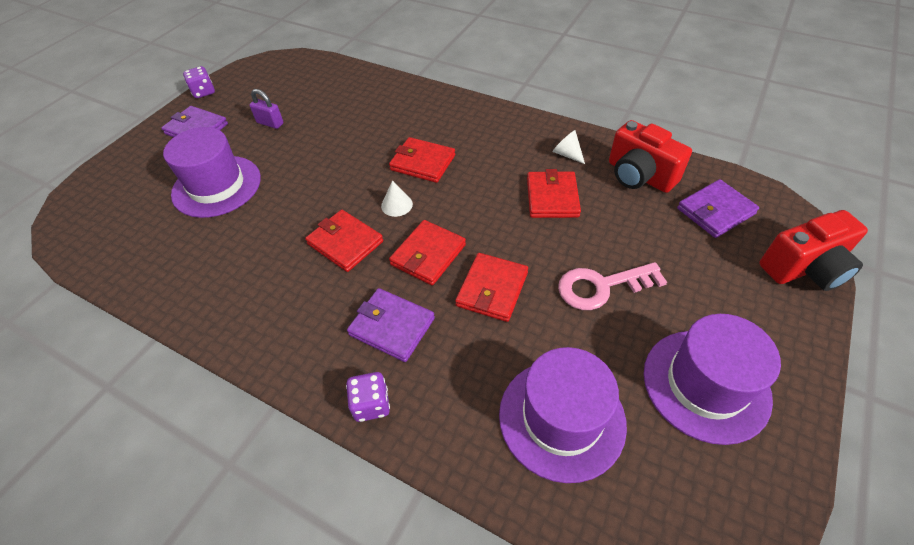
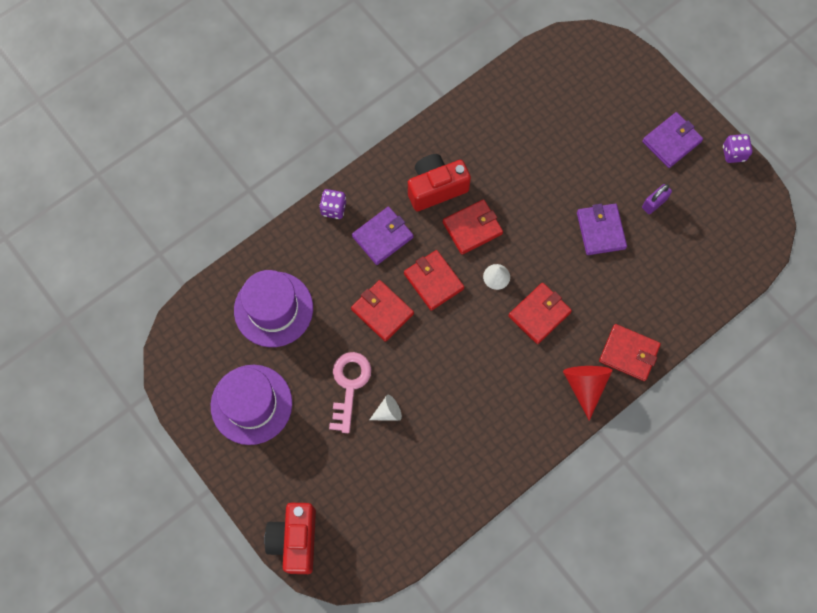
camera: 110 degrees right, 20 degrees up
(217, 186) = (581, 149): purple hat -> none
(476, 117) = (585, 386): none -> red cone
(552, 197) = (450, 398): red wallet -> red wallet (629, 353)
(567, 154) = (496, 439): white cone -> white cone (388, 412)
(639, 176) = (442, 484): red camera -> red camera (436, 188)
(715, 211) = (376, 517): purple wallet -> purple wallet (601, 230)

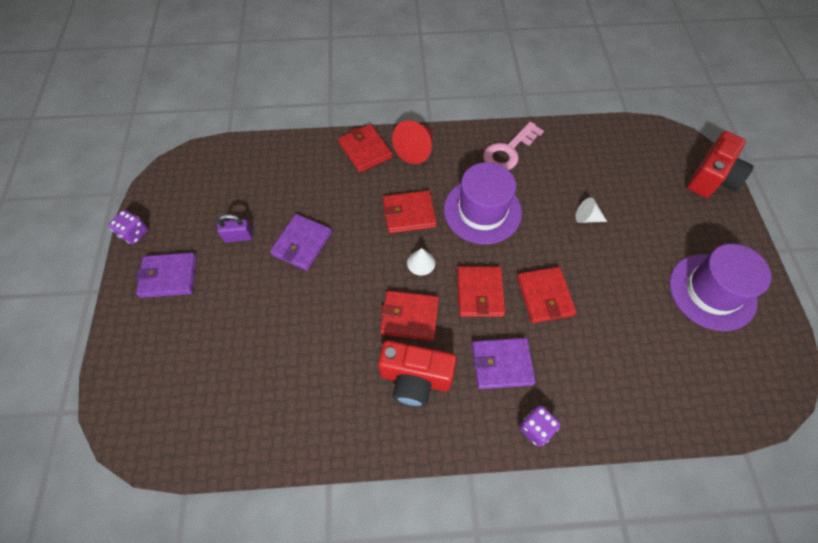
camera: 145 degrees left, 10 degrees down
(273, 309) = (653, 363): purple hat -> purple hat (482, 211)
(349, 386) = (610, 255): pink key -> pink key (509, 151)

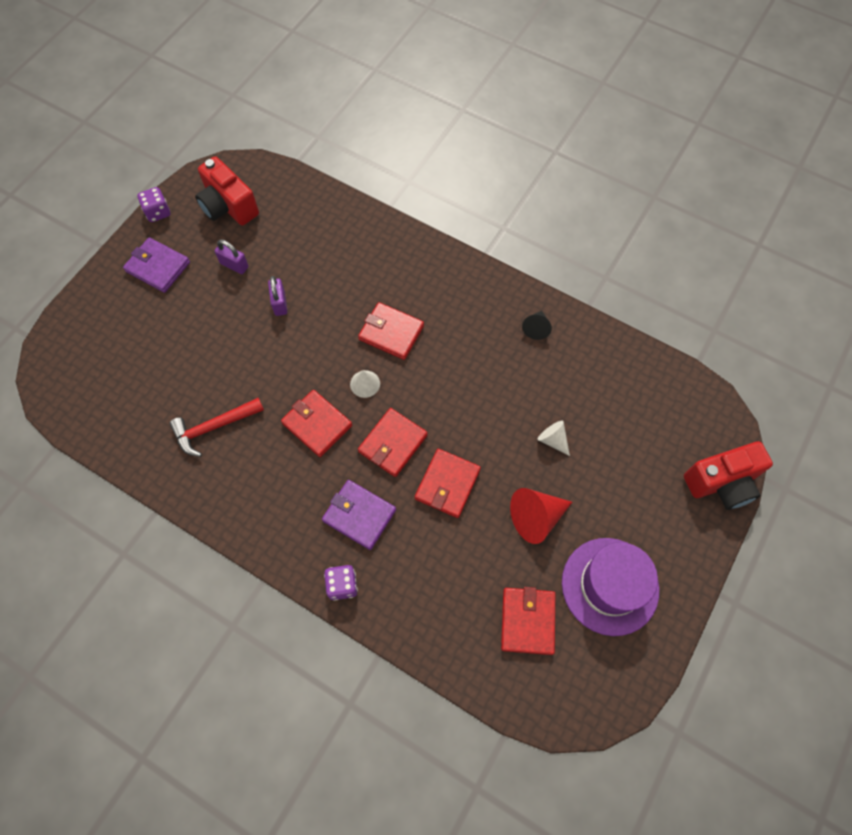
camera: 35 degrees right, 5 degrees up
(302, 244) = (280, 303): purple wallet -> purple padlock
(325, 375) = (214, 427): none -> red hammer
(365, 150) = (401, 247): red wallet -> red wallet (527, 621)
(415, 379) = (280, 478): red camera -> red camera (228, 206)
(416, 149) = (448, 274): red cone -> red cone (536, 517)
(482, 211) = (459, 371): purple hat -> none
(509, 151) = (536, 328): pink key -> black cone

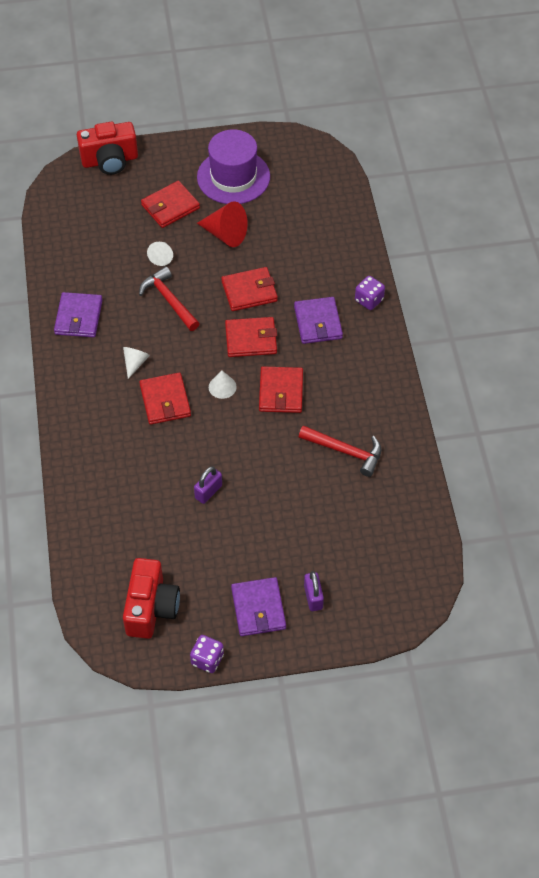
camera: 130 degrees left, 10 degrees down
(234, 265) = (204, 553): purple padlock -> purple padlock (313, 597)
(449, 337) = (135, 363): none -> white cone
(495, 410) = (169, 300): none -> red hammer
(527, 621) = (294, 201): red wallet -> red wallet (170, 206)
(536, 328) = (78, 317): black cone -> purple wallet
(722, 483) = (110, 160): red camera -> red camera turned 135 degrees clockwise

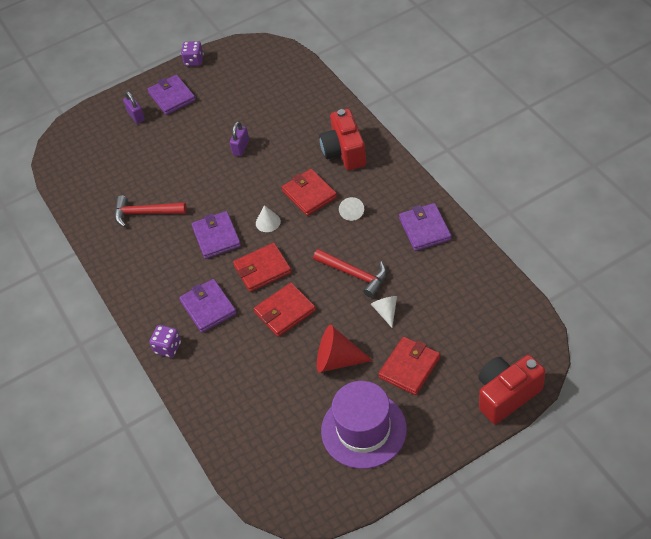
camera: 165 degrees right, 5 degrees down
(151, 608) = (245, 71): red camera -> red camera (344, 152)
(281, 392) = (216, 237): red wallet -> purple wallet

